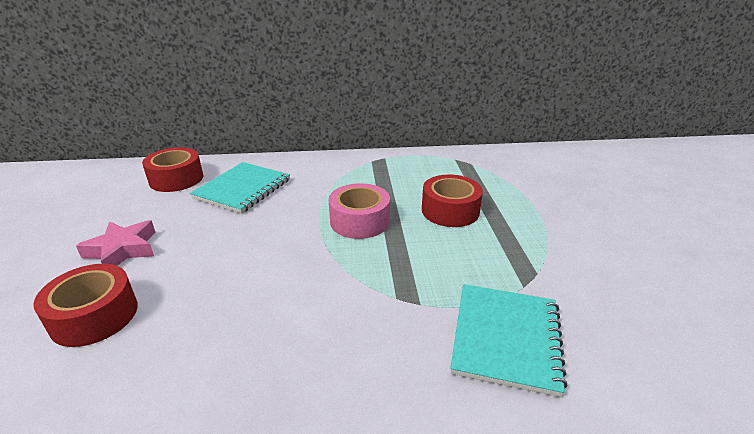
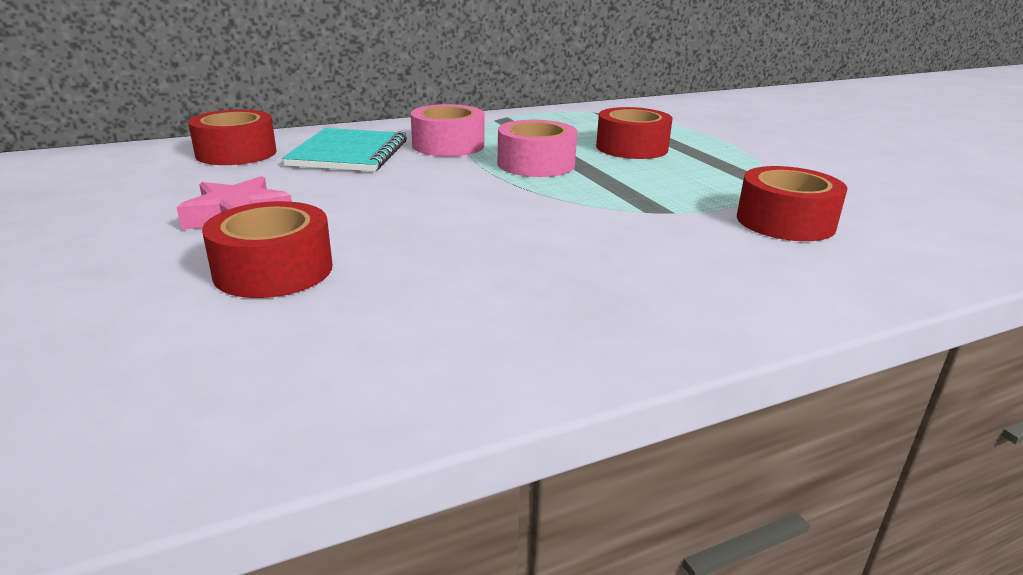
camera: 20 degrees left, 5 degrees down
(315, 188) = (448, 145): none -> pink tape
(506, 338) = (785, 222): turquoise notebook -> red tape

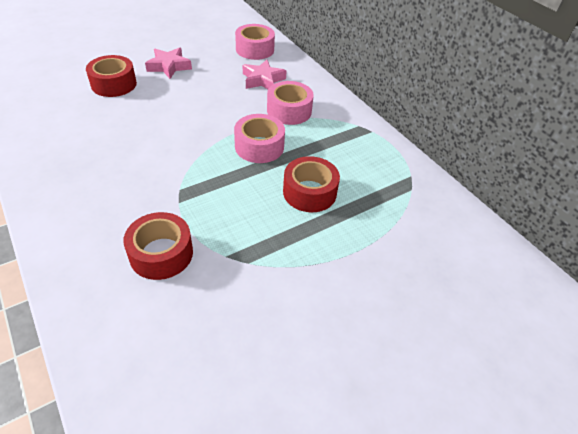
camera: 80 degrees right, 20 degrees up
(236, 153) = (255, 49): red tape -> pink tape
(349, 153) = (263, 80): turquoise notebook -> pink star

